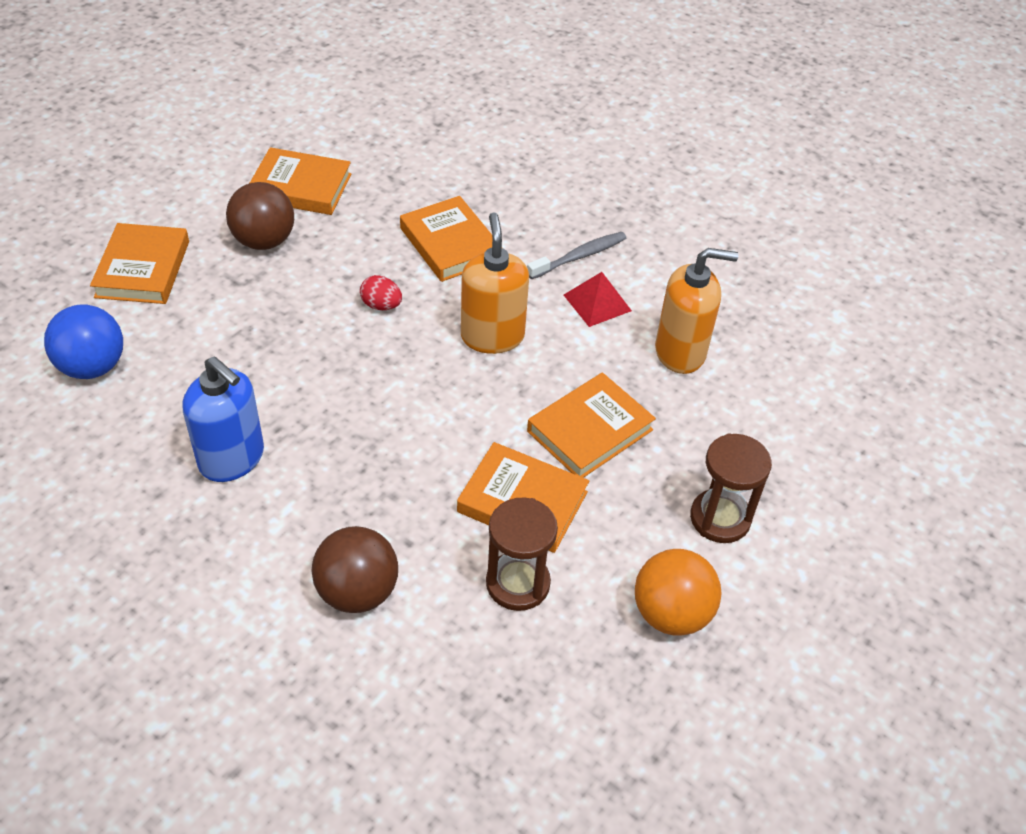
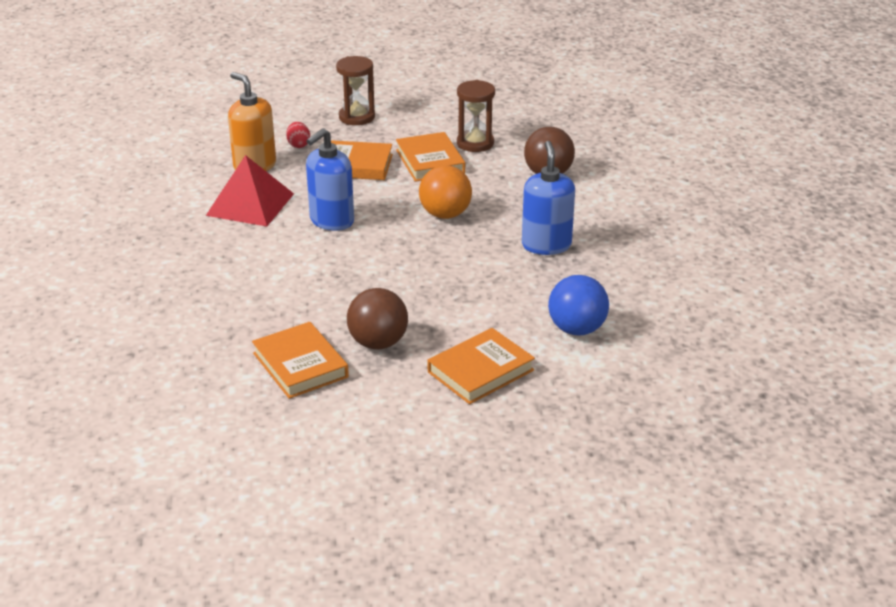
camera: 130 degrees left, 15 degrees down
(381, 305) = (365, 267): red egg -> red egg (298, 145)
(450, 244) = (270, 274): orange book -> none
(492, 336) = (331, 221): orange soap dispenser -> blue soap dispenser
(579, 256) = (214, 227): grey toothbrush -> none
(597, 302) = (250, 204): red pyramid -> red pyramid, size x1.71
(671, 613) = (428, 108): orange ball -> orange ball (445, 214)

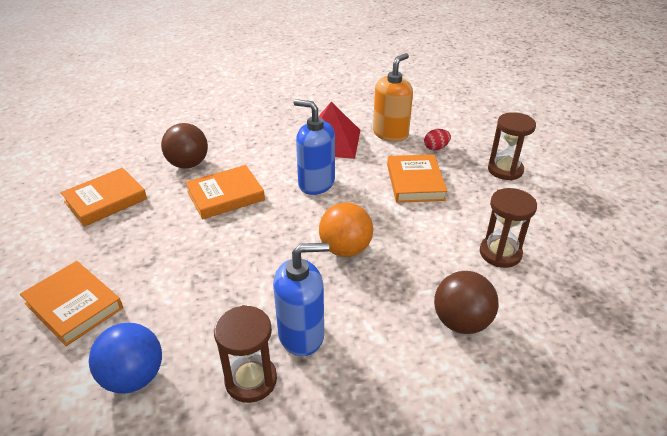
camera: 80 degrees right, 5 degrees up
(378, 343) = (129, 236): brown ball -> brown ball (188, 164)
(430, 161) = (444, 226): orange book -> orange book (225, 196)
(589, 271) = (251, 380): none -> brown hourglass

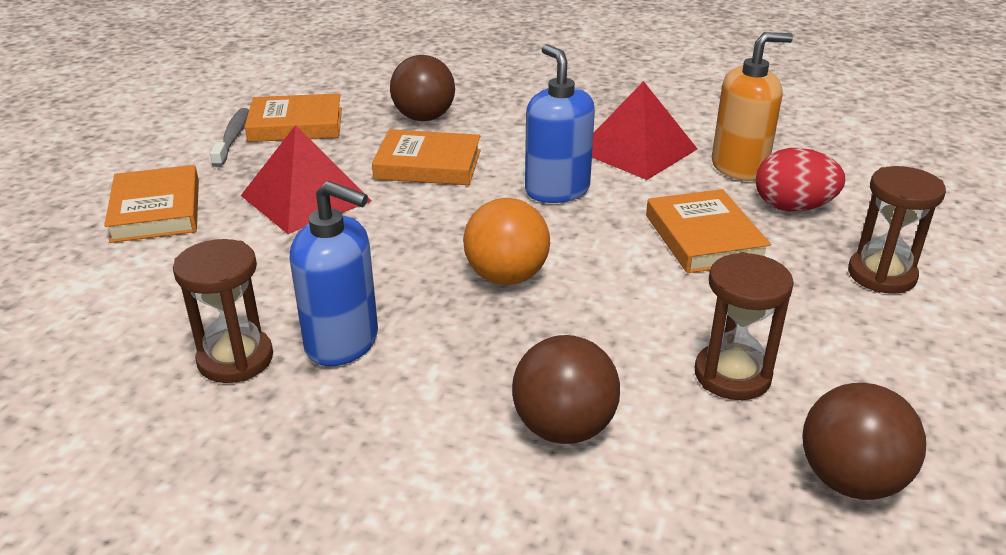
camera: 35 degrees right, 5 degrees down
(69, 228) = (232, 138): none -> grey toothbrush
(134, 377) = (133, 299): blue ball -> none
(172, 251) = (306, 198): none -> red pyramid
(415, 182) = (704, 238): orange book -> orange book turned 45 degrees counterclockwise
(436, 148) = (792, 207): red egg -> red egg, size x1.69
(590, 281) = (850, 480): none -> brown ball

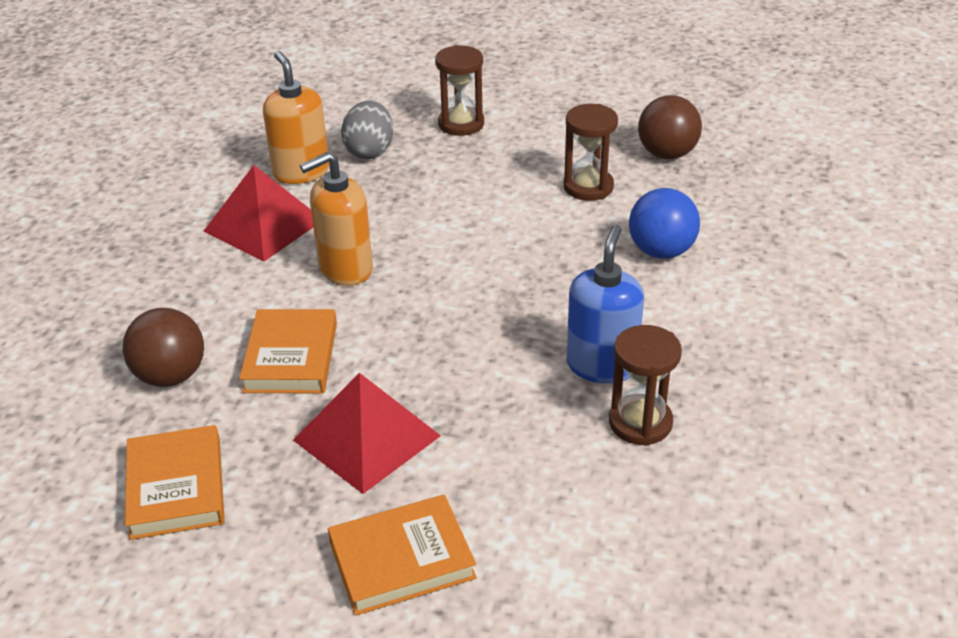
camera: 95 degrees left, 5 degrees up
(232, 138) = (210, 542): grey toothbrush -> none
(506, 276) = (492, 288): orange ball -> none
(557, 190) = (345, 269): blue soap dispenser -> orange soap dispenser
(563, 428) = (661, 251): brown ball -> blue ball
(704, 238) = (420, 193): orange book -> none
(792, 207) = (369, 151): red egg -> grey egg

